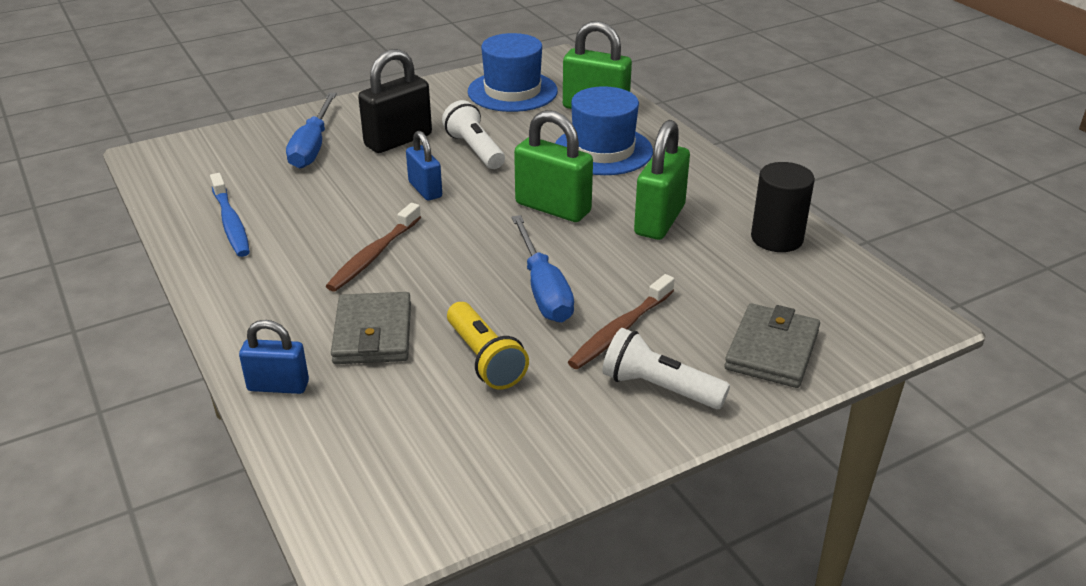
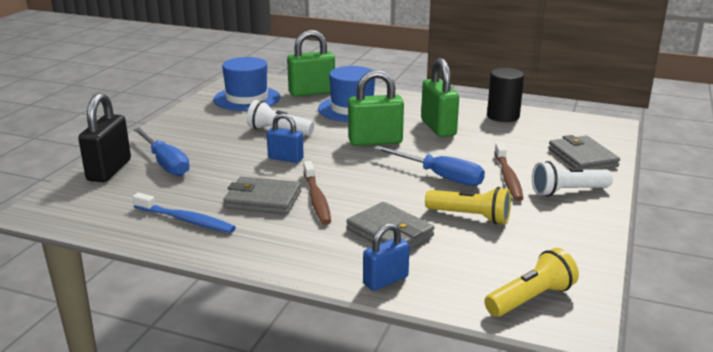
camera: 40 degrees left, 10 degrees down
(326, 232) = (263, 200): none -> grey wallet
(369, 494) = (531, 299): none -> yellow flashlight
(398, 140) = (220, 142): black padlock -> black padlock (109, 170)

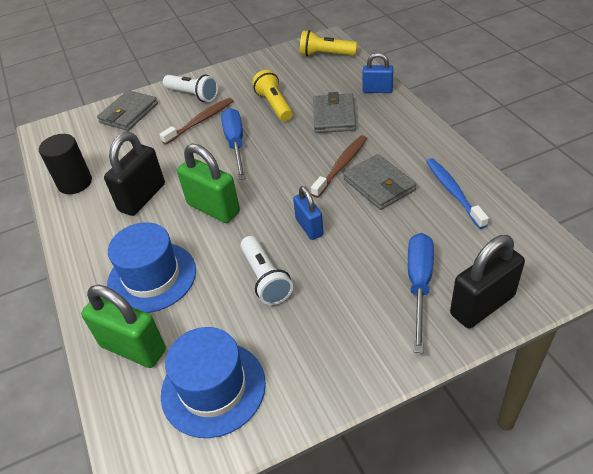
camera: 130 degrees left, 20 degrees up
(438, 128) = (142, 197): green padlock -> black padlock

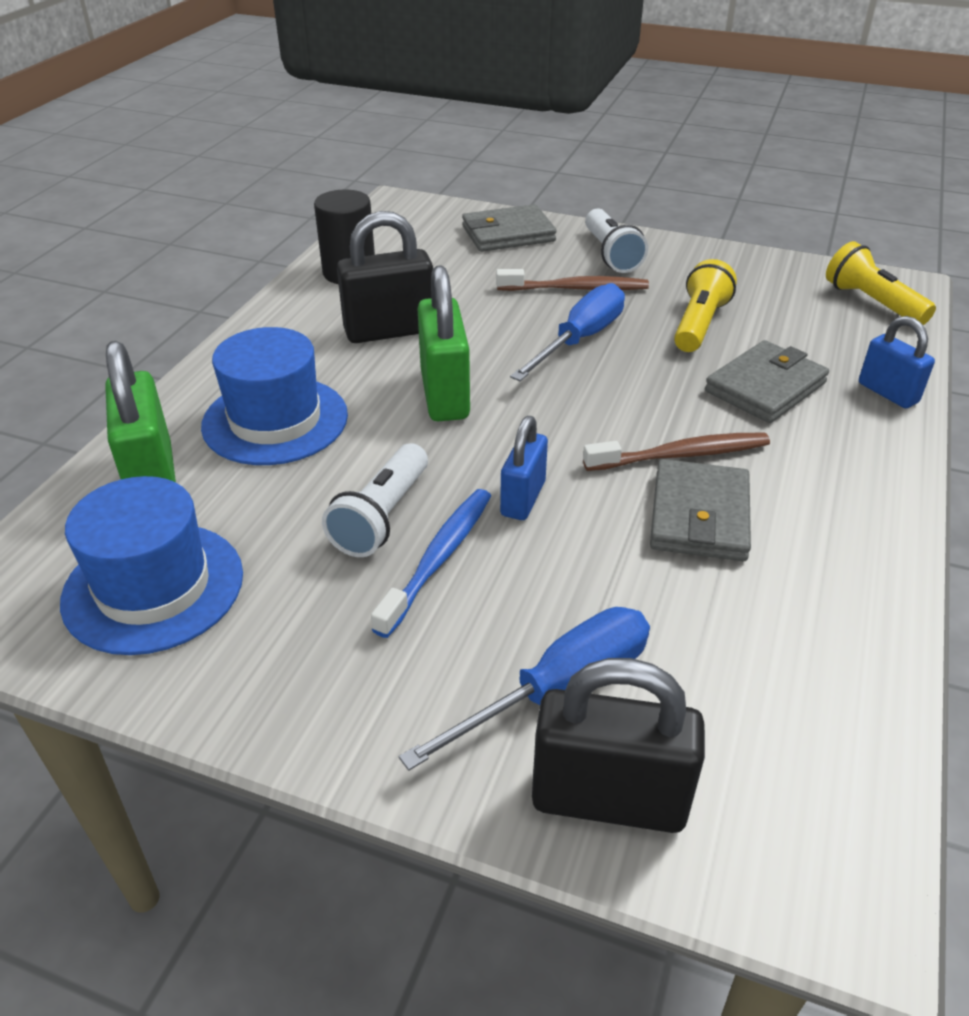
camera: 40 degrees right, 5 degrees down
(453, 192) = (805, 609): blue toothbrush -> blue toothbrush (438, 559)

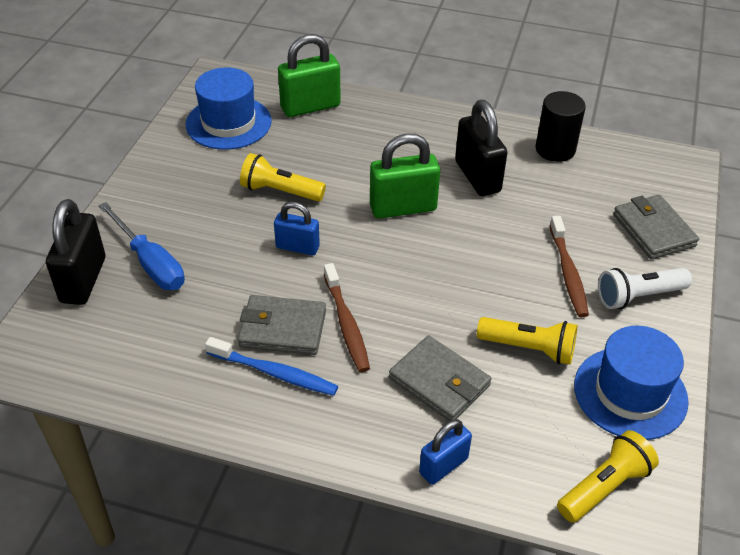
camera: 85 degrees right, 5 degrees up
(275, 420) = (366, 141): blue hat -> blue hat (630, 393)
(381, 517) = (280, 191): white flashlight -> yellow flashlight
(438, 559) = (245, 215): blue toothbrush -> blue toothbrush (274, 373)
(580, 340) = (487, 274): blue screwdriver -> none

